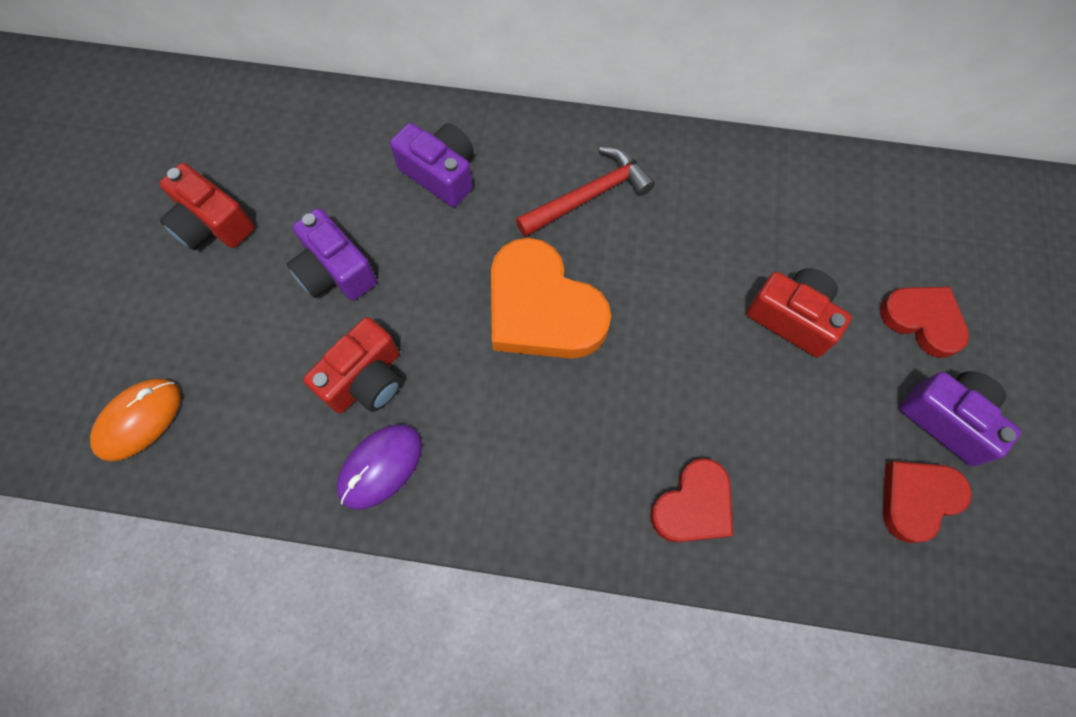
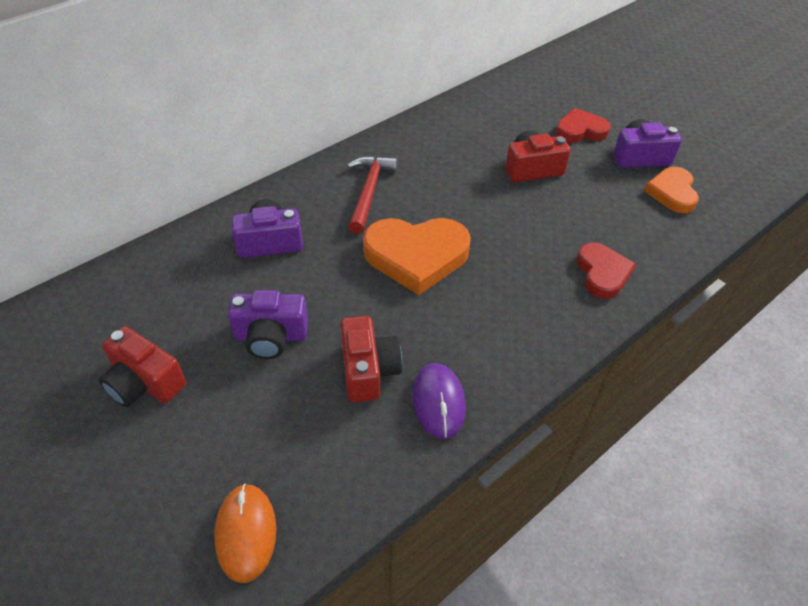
camera: 50 degrees left, 20 degrees down
(212, 224) = (144, 382): red camera -> red camera turned 45 degrees clockwise
(917, 499) = (672, 193): red heart -> orange heart

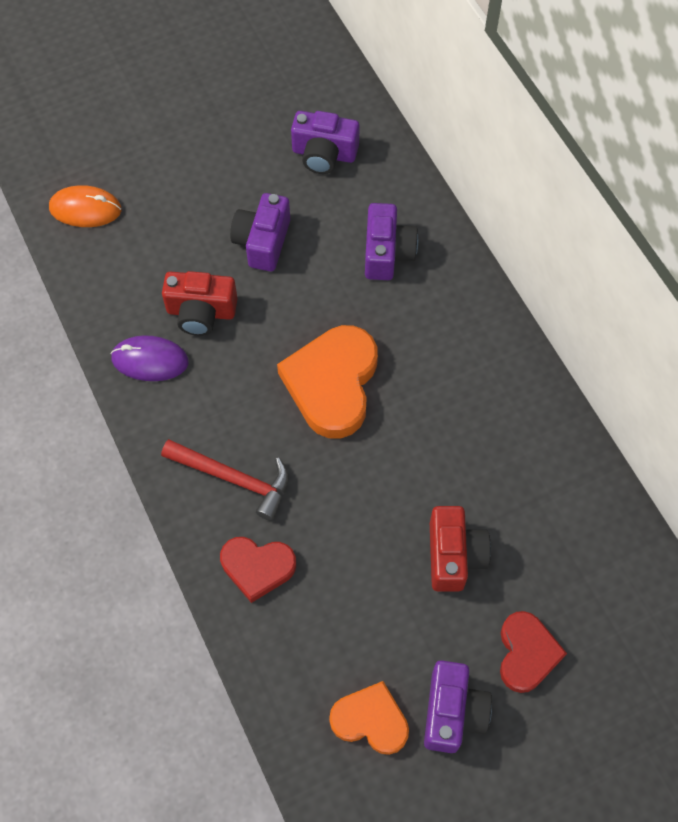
camera: 105 degrees right, 15 degrees up
(144, 382) = (241, 149): red camera -> none
(151, 307) = (324, 154): none -> purple camera
(369, 192) = (447, 358): red hammer -> red hammer (234, 479)

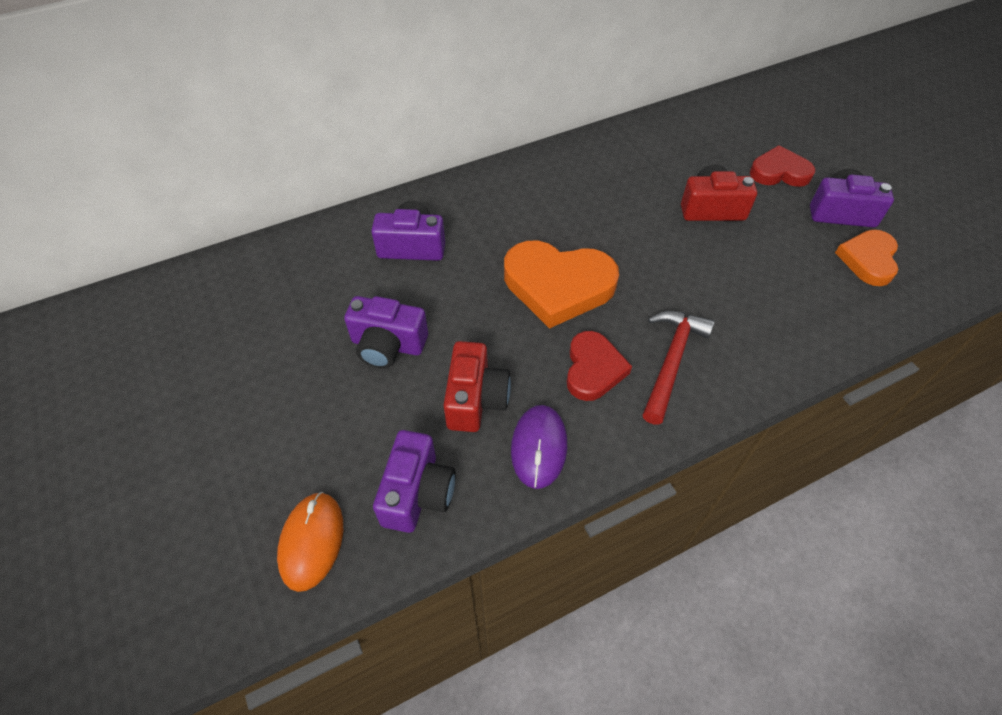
camera: 90 degrees left, 10 degrees down
(257, 567) = (759, 339): red heart -> red heart (593, 369)
(324, 154) = (281, 294): purple camera -> purple camera (417, 493)

